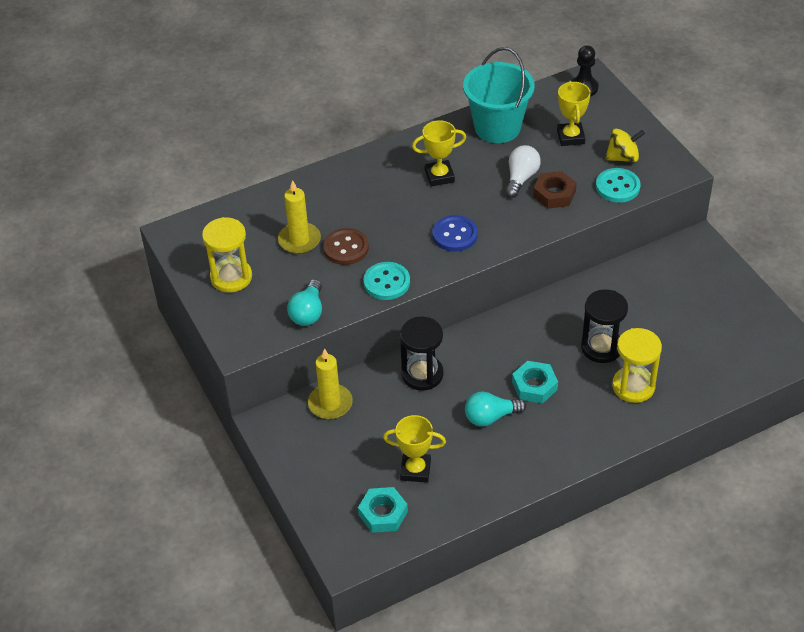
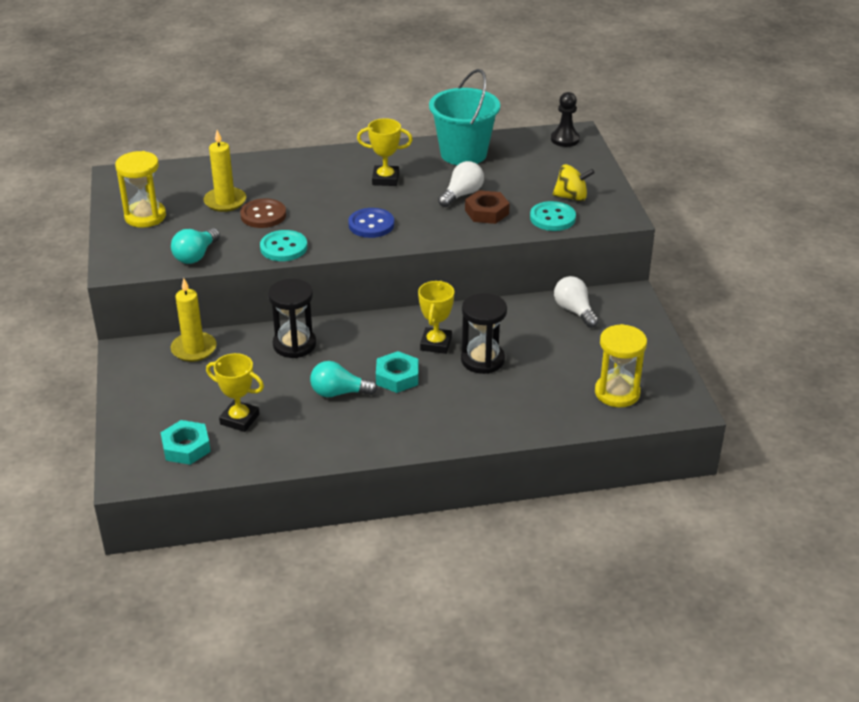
camera: 15 degrees right, 10 degrees down
(570, 137) = (529, 173): yellow trophy -> yellow trophy (436, 344)
(633, 386) = (496, 398): yellow hourglass -> yellow hourglass (617, 393)
(657, 271) = (574, 311): none -> white light bulb

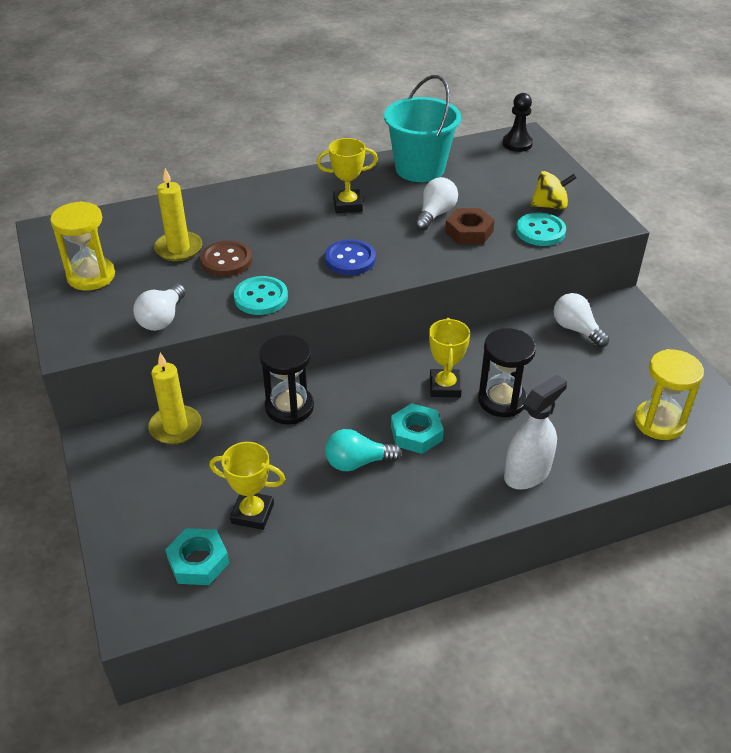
camera: 10 degrees left, 5 degrees up
(196, 255) = (162, 319): turquoise light bulb -> white light bulb
(482, 417) = (527, 473): none -> white spray bottle

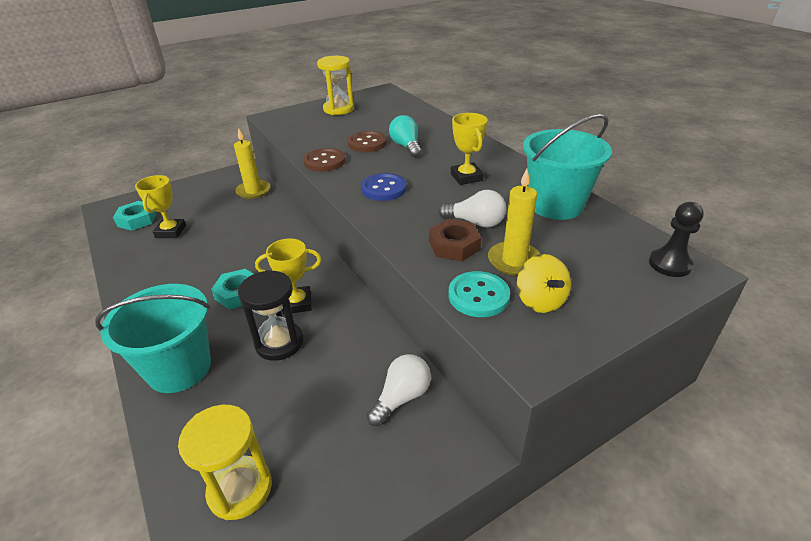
camera: 80 degrees right, 5 degrees down
(162, 319) = (297, 135): white light bulb -> none
(179, 249) = (376, 127): yellow candle -> yellow candle (514, 261)
(261, 297) = (324, 161): turquoise button -> brown button
(289, 407) = (271, 229): black hourglass -> none
(357, 462) = (210, 267): turquoise light bulb -> turquoise light bulb (406, 146)
(527, 473) = (179, 368): white spray bottle -> turquoise bucket

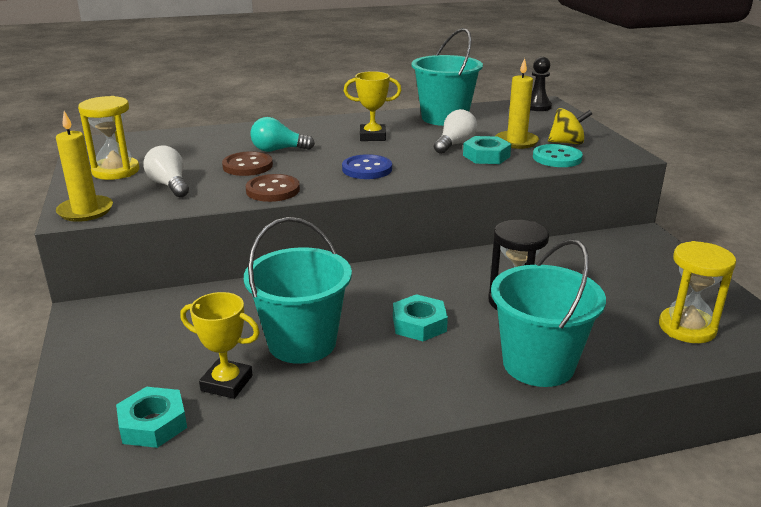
camera: 75 degrees left, 10 degrees down
(213, 247) = (302, 342): none -> turquoise bucket
(253, 191) = (169, 307): yellow candle -> yellow candle (85, 211)
(297, 303) = (454, 288): yellow trophy -> none
(401, 397) = (594, 251): white light bulb -> white light bulb (169, 185)
(454, 245) = (486, 156): brown nut -> turquoise nut

